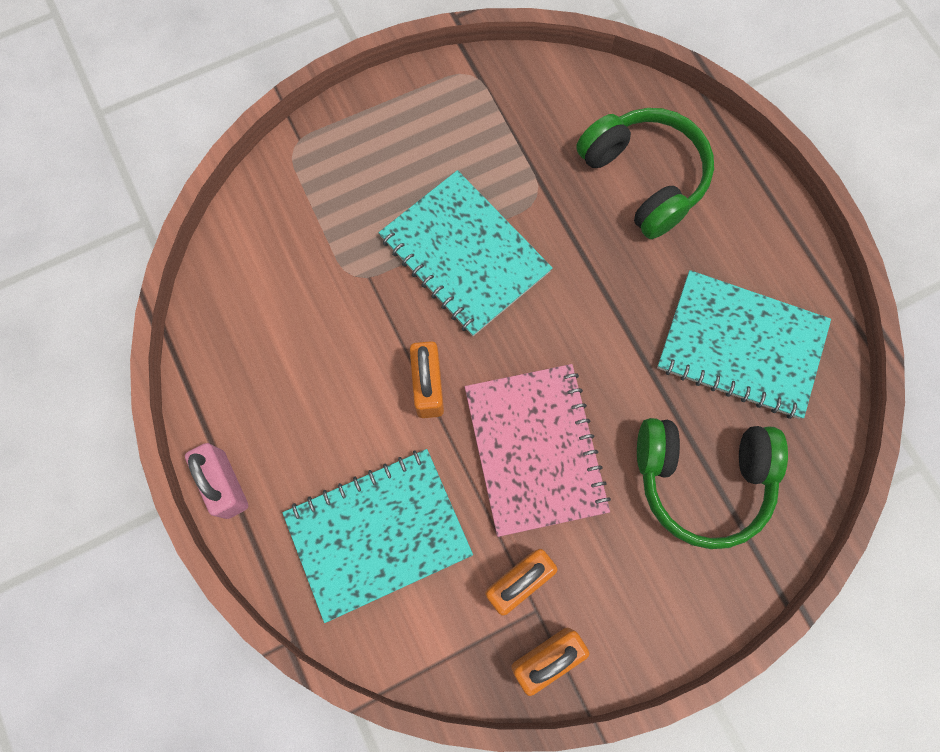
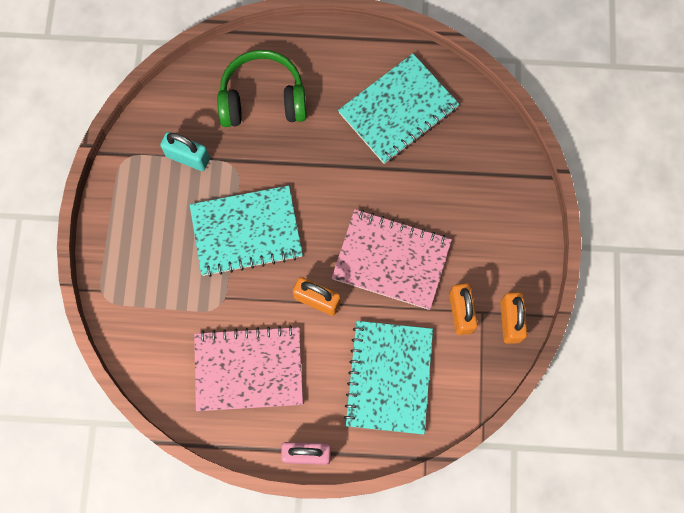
camera: 60 degrees left, 0 degrees up
(295, 354) = (248, 369): none -> pink notebook
(515, 138) = (188, 157): none -> turquoise padlock
(701, 479) = (460, 179): green headphones -> none

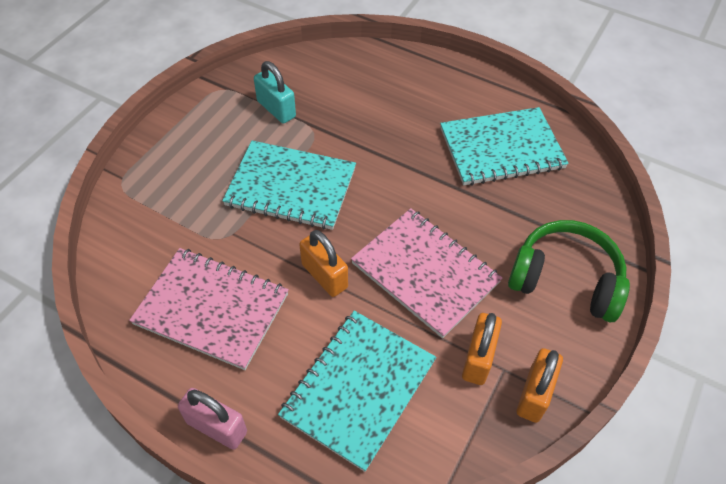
camera: 25 degrees right, 20 degrees down
(263, 99) = (373, 93): green headphones -> green headphones (565, 280)

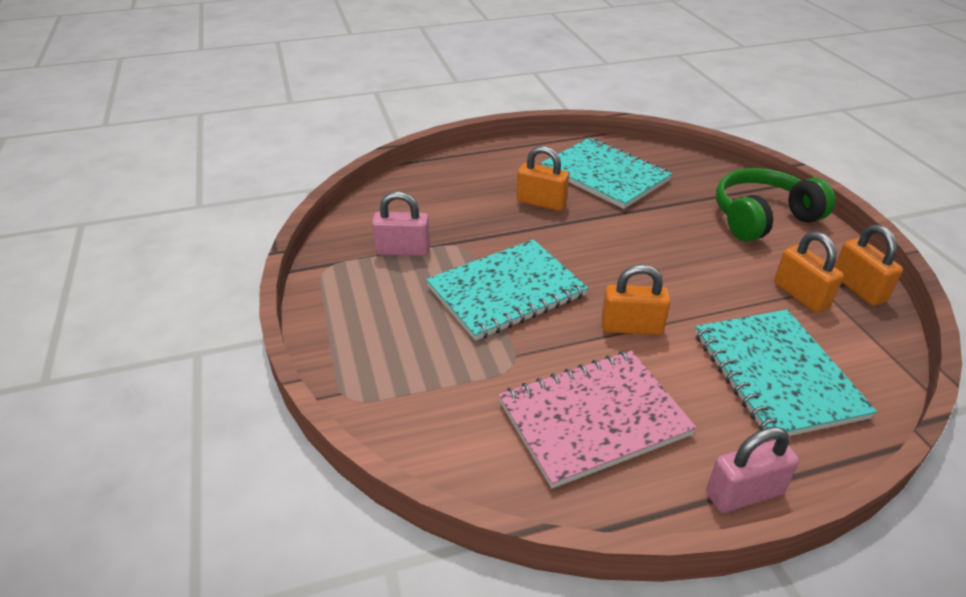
camera: 45 degrees left, 15 degrees down
(276, 109) = (403, 250): turquoise padlock -> pink padlock
(416, 137) = (541, 202): none -> orange padlock
(425, 272) = (687, 273): pink notebook -> none
(501, 149) = (605, 175): turquoise notebook -> turquoise notebook turned 75 degrees counterclockwise

